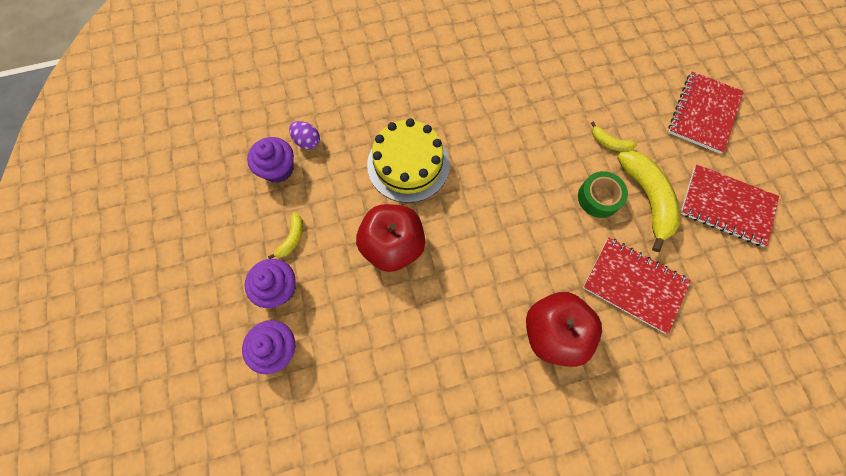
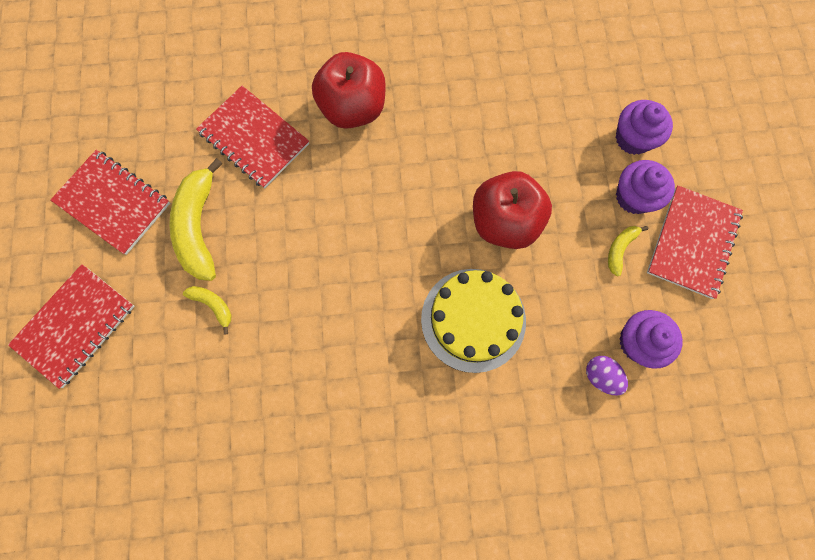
camera: 170 degrees left, 5 degrees up
(228, 255) = (692, 242): none -> red notebook
(598, 198) = (254, 237): green tape -> none

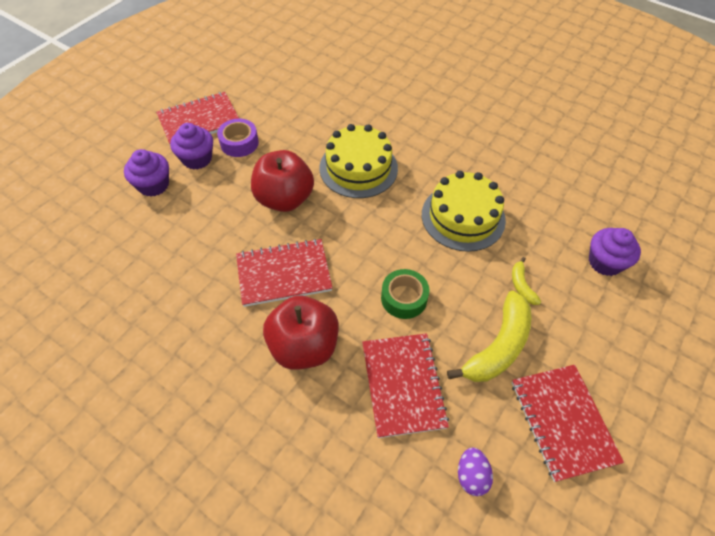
camera: 140 degrees left, 20 degrees down
(75, 326) = (640, 344): red notebook -> red notebook (284, 274)
(309, 209) = (404, 298): none -> green tape
(319, 343) = (463, 217): none -> yellow cake
(601, 376) = (319, 106): purple egg -> purple egg (471, 476)
(619, 249) = (239, 143): yellow banana -> purple tape
(638, 342) = (284, 105): purple cupcake -> purple cupcake (605, 262)

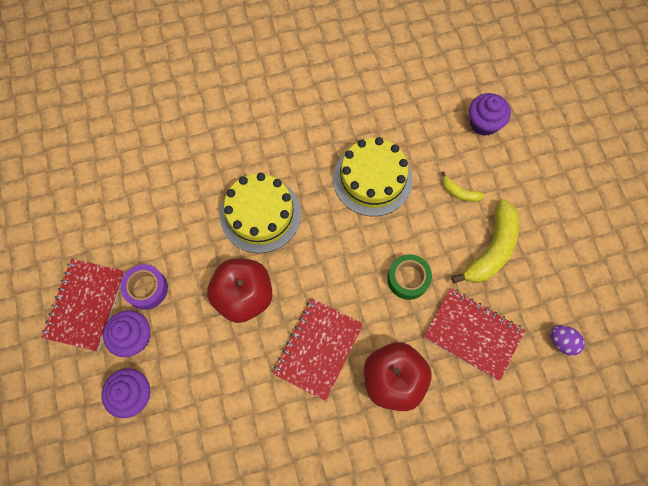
camera: 50 degrees left, 15 degrees up
(498, 346) = (492, 249): yellow banana -> yellow banana turned 45 degrees clockwise
(563, 422) = (568, 257): red notebook -> none

